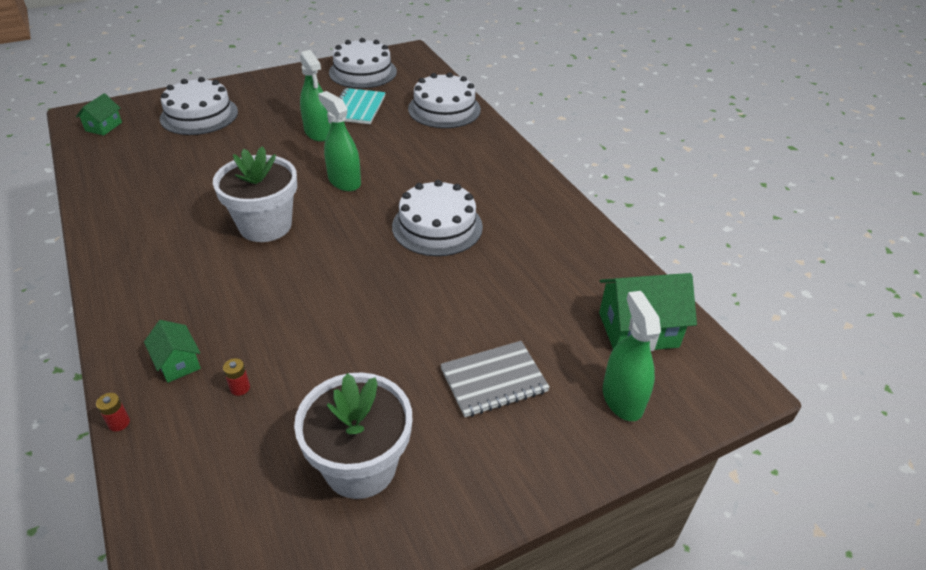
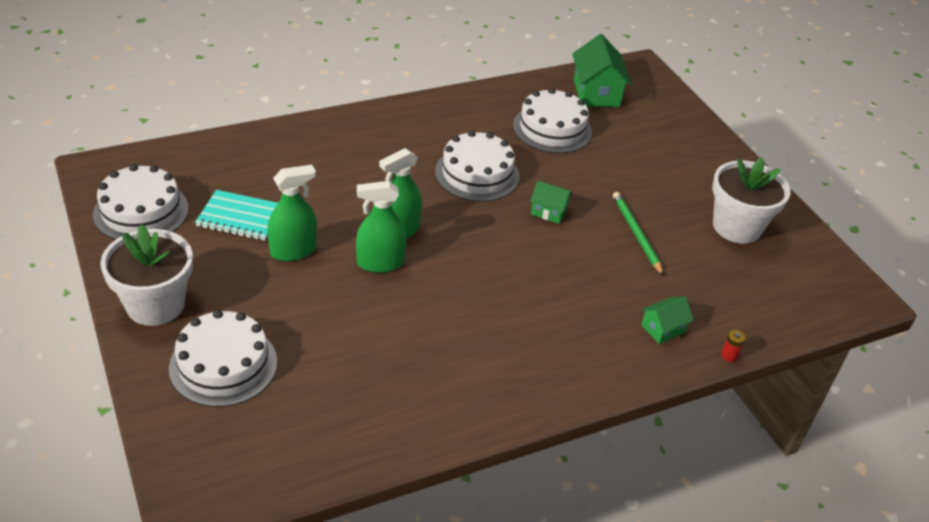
camera: 90 degrees left, 0 degrees up
(104, 127) = (234, 468): green house -> green house (549, 211)
(240, 388) = (682, 289): red battery -> none
(265, 225) = (474, 286): white flower pot -> white flower pot (155, 305)
(342, 351) = (636, 234): none -> green pencil
(444, 109) = (259, 152): white cake -> white cake (552, 128)
(494, 380) = (653, 162): grey notebook -> none
(622, 399) = (660, 111): green spray bottle -> green spray bottle (380, 263)

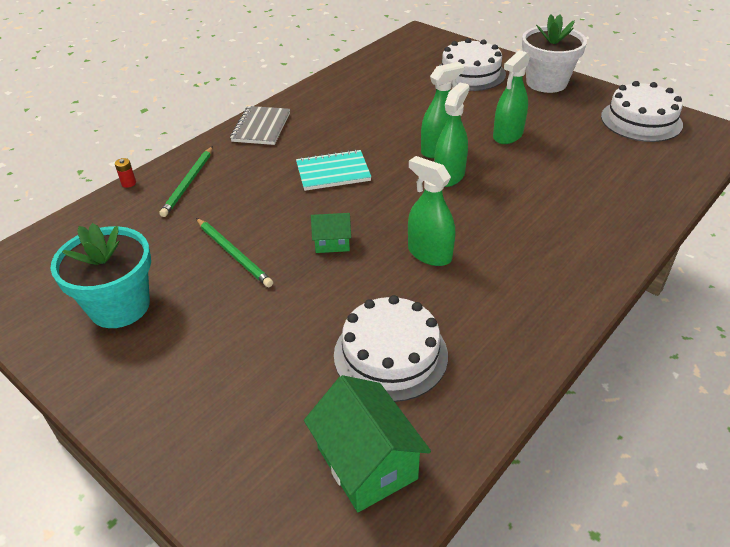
camera: 160 degrees right, 0 degrees up
(240, 218) = (573, 141): turquoise notebook -> turquoise notebook (333, 172)
(477, 174) = (429, 254): white cake -> green spray bottle
(555, 382) = (261, 127): none -> grey notebook
(663, 329) = (188, 183): green house -> green pencil
(736, 227) = (120, 306): white flower pot -> turquoise flower pot

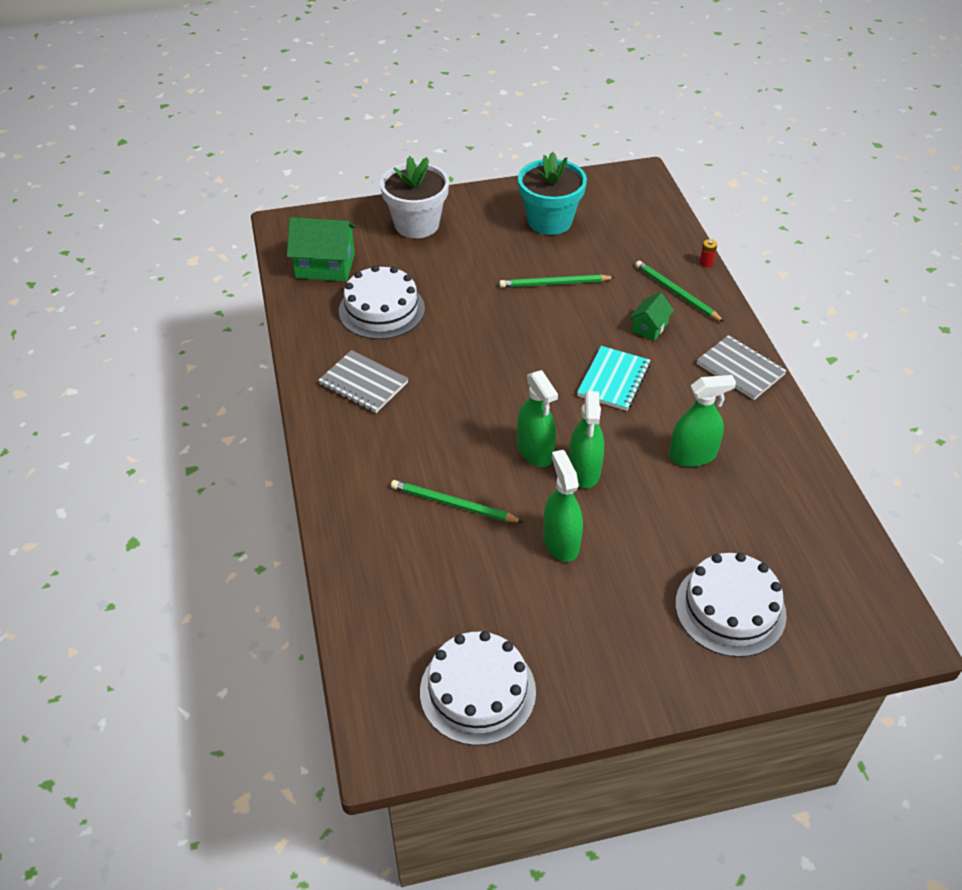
camera: 125 degrees right, 5 degrees up
(332, 243) = (516, 335): green house -> green house (649, 327)
(429, 254) = (449, 378): green spray bottle -> green spray bottle (692, 455)
(500, 302) = (363, 383): none -> grey notebook
(544, 187) = (453, 504): none -> green pencil
(546, 82) = (643, 671): white flower pot -> white flower pot (416, 224)

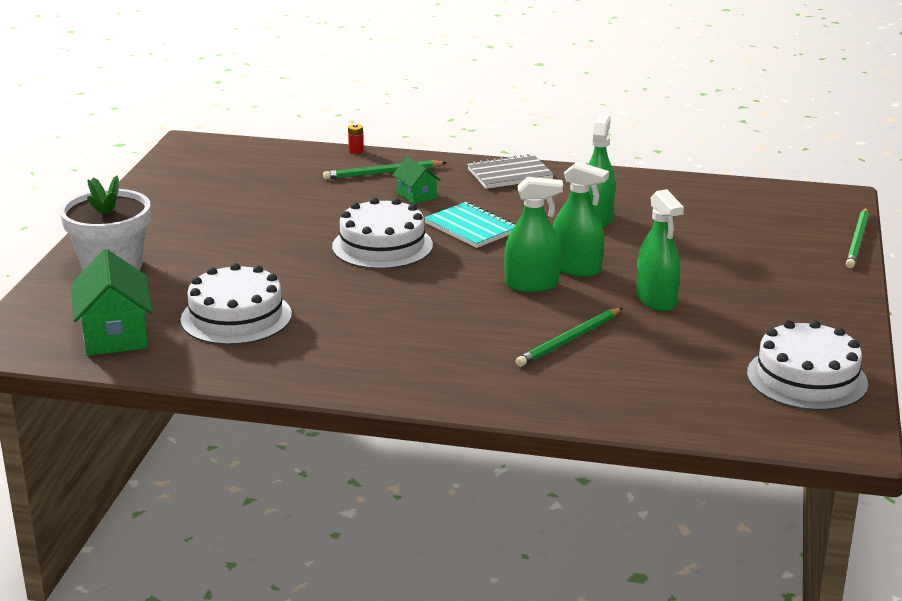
camera: 65 degrees left, 20 degrees down
(325, 266) = (115, 335): green house -> green house turned 45 degrees counterclockwise
(363, 383) = (347, 352): grey notebook -> none
(549, 221) = (203, 200): turquoise flower pot -> none
(554, 283) = (303, 221): green pencil -> green pencil (857, 241)
(561, 542) = (656, 300): green spray bottle -> green spray bottle turned 120 degrees counterclockwise
(730, 609) = (776, 249): white cake -> white cake (382, 246)

